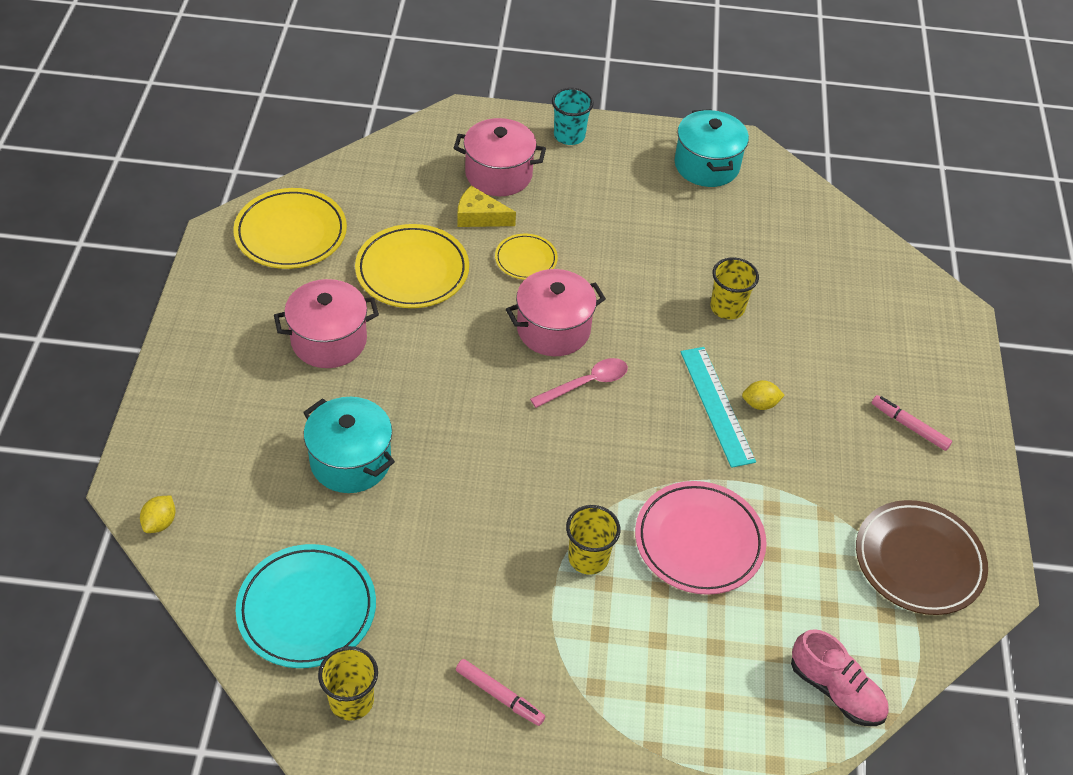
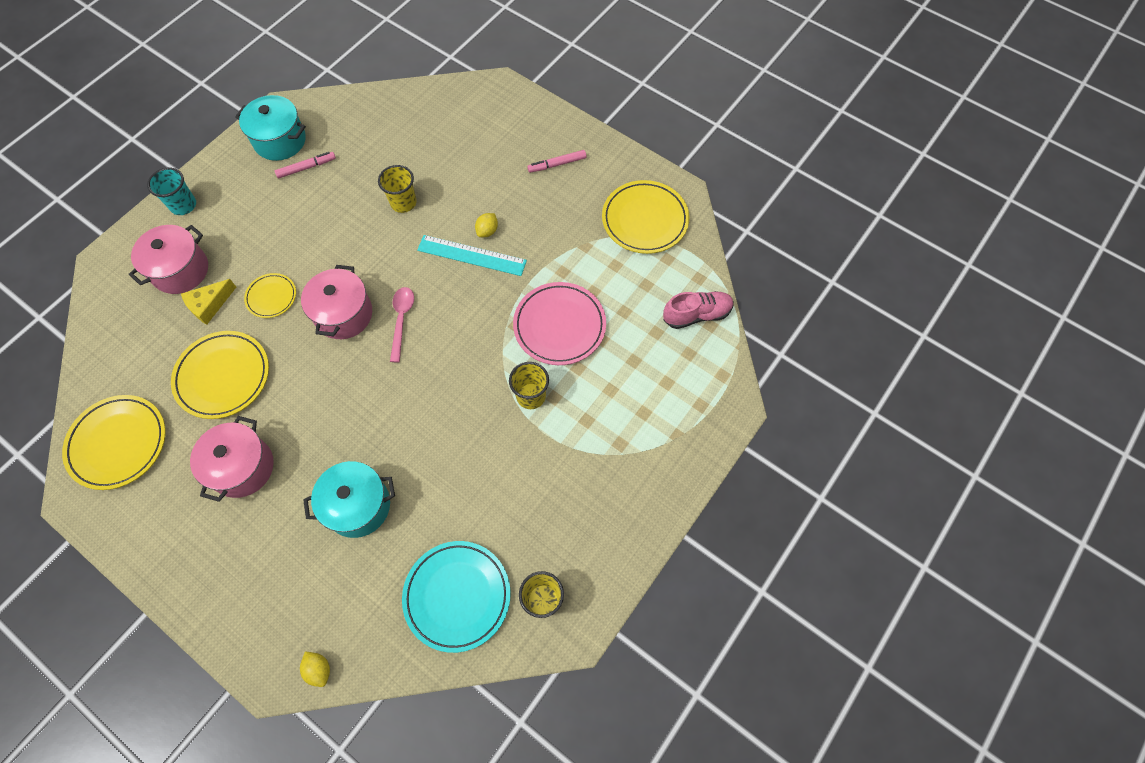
camera: 55 degrees left, 15 degrees up
(499, 695) = (593, 504): pink marker -> pink marker (306, 168)
(918, 561) = (645, 220): brown plate -> yellow plate

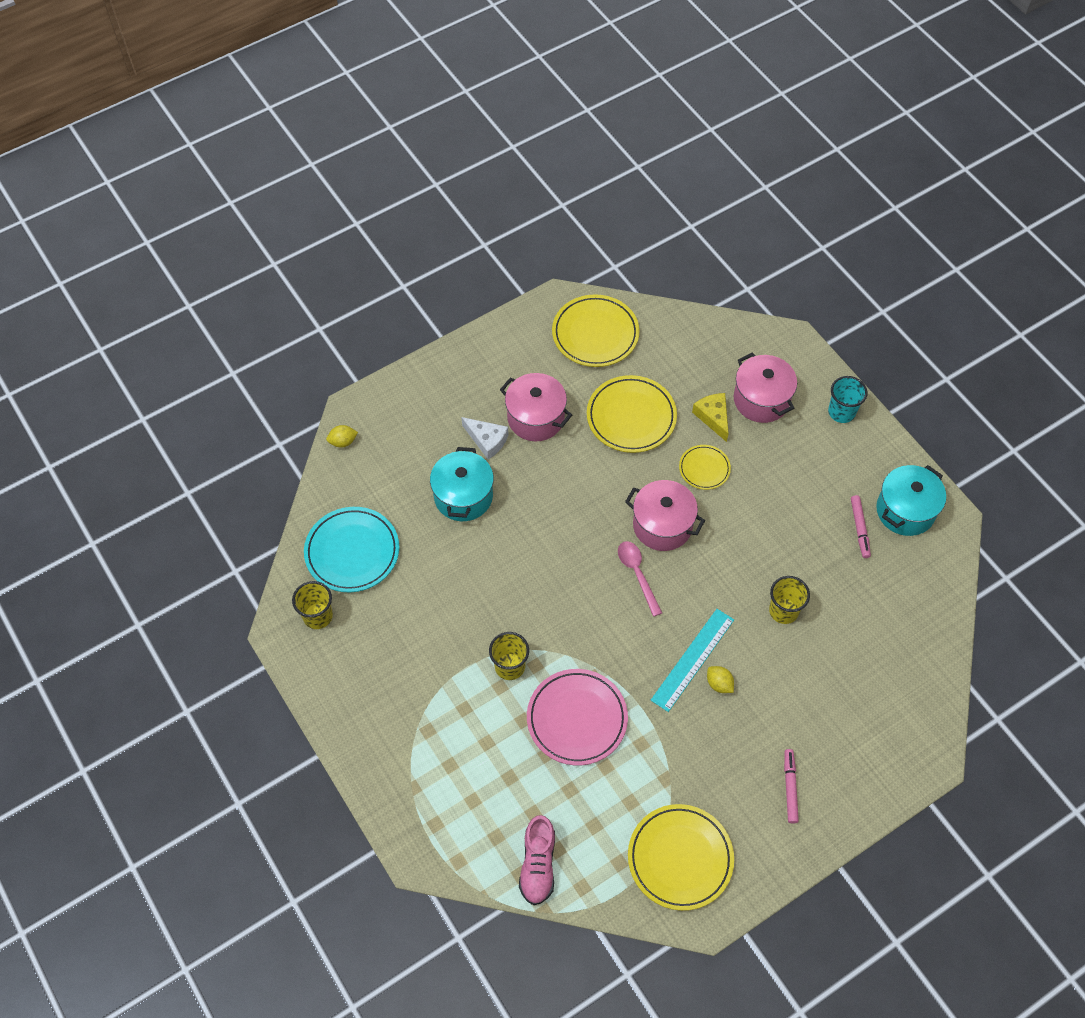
camera: 110 degrees right, 5 degrees down
(282, 507) = (487, 440): none -> white cheese
(401, 320) = (637, 574): pink spoon -> pink spoon turned 135 degrees counterclockwise

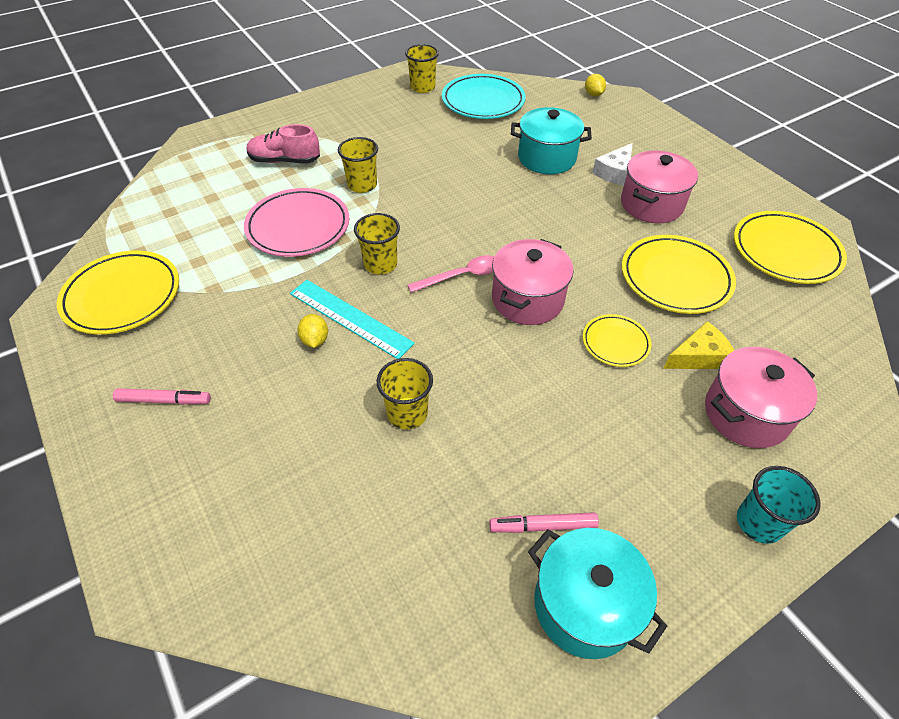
camera: 90 degrees right, 10 degrees down
(538, 865) = (161, 200): pink shoe -> pink shoe (285, 161)
(626, 640) = (380, 264): none -> yellow cup
(719, 684) = (315, 340): yellow lemon -> yellow lemon turned 60 degrees counterclockwise

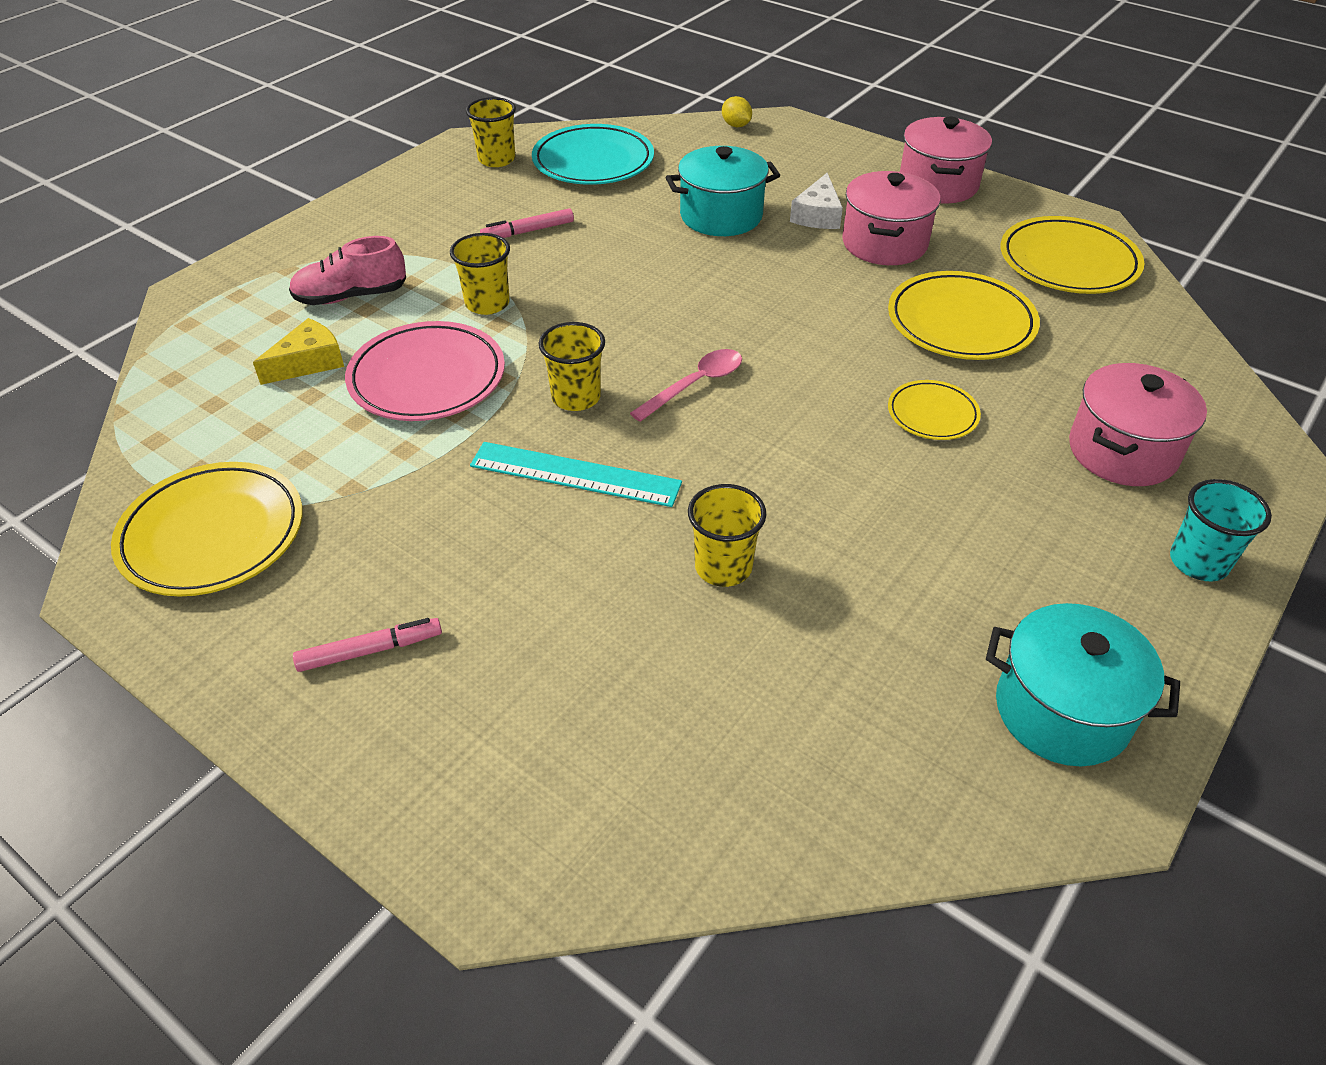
camera: 20 degrees left, 5 degrees down
(315, 340) = (543, 514): yellow lemon -> none
(527, 299) = (796, 392): pink pot -> pink pot (938, 185)
(543, 526) = (965, 642): pink marker -> pink marker (528, 231)
(698, 356) = (1036, 404): yellow cheese -> yellow cheese (309, 362)

